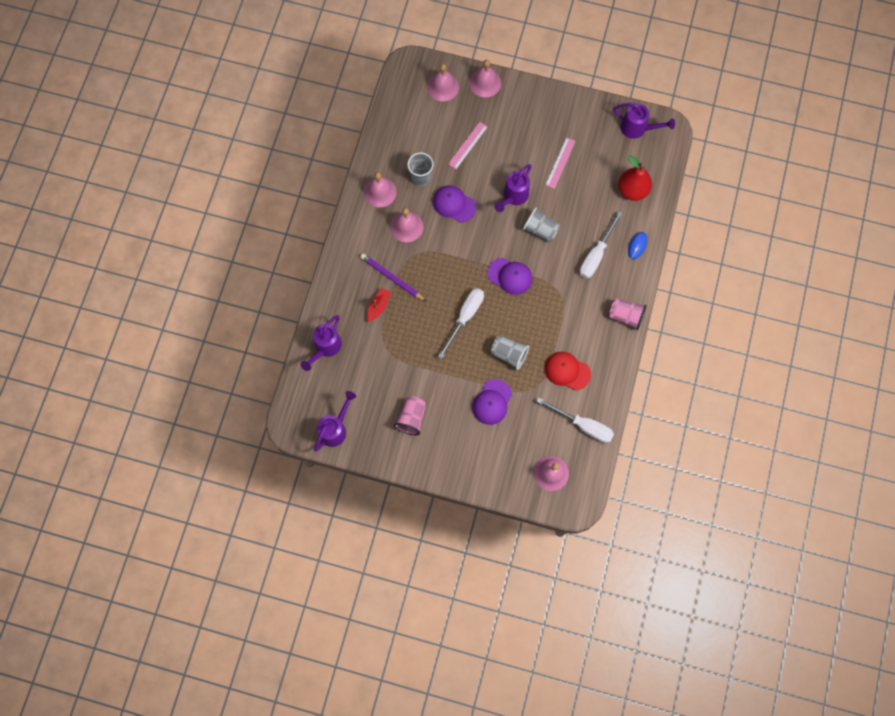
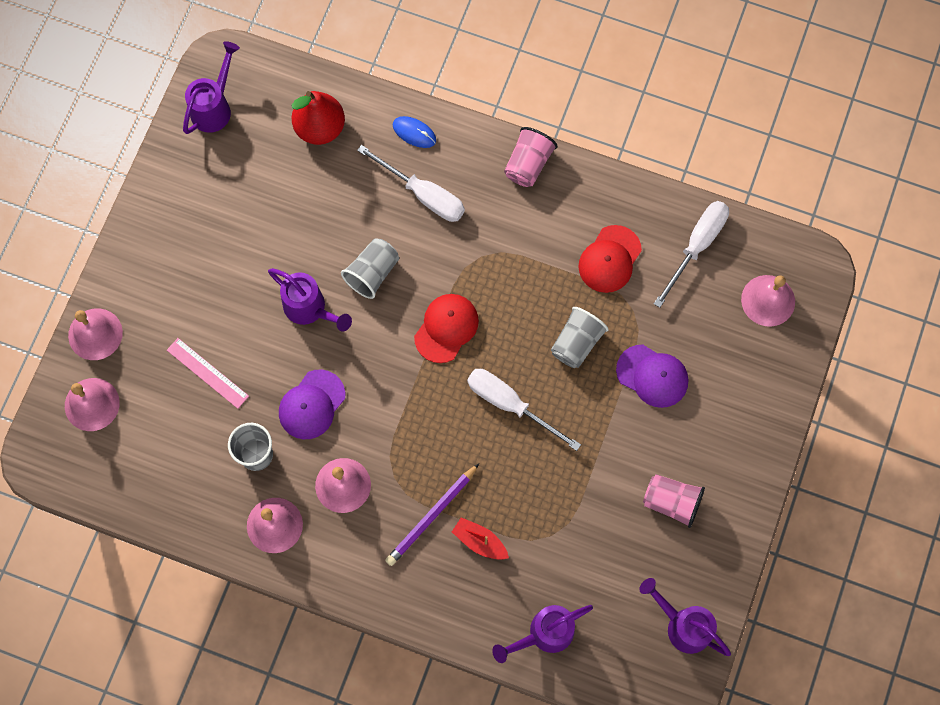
camera: 85 degrees left, 0 degrees up
(325, 348) = (544, 634): purple watering can -> purple watering can turned 120 degrees clockwise
(510, 276) = (446, 328): purple cap -> red cap
(560, 163) = (258, 230): pink ruler -> none

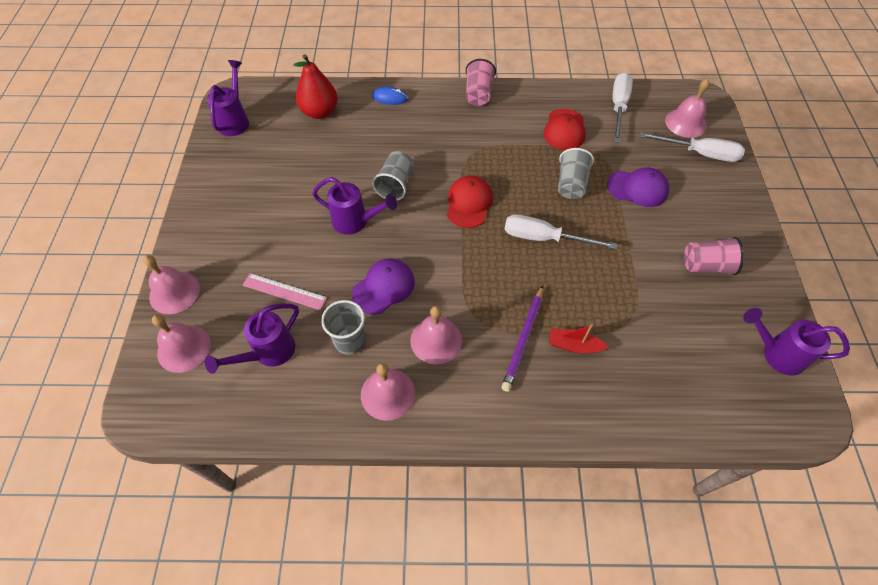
camera: 20 degrees left, 15 degrees down
(312, 404) = (383, 287): purple cap -> purple cap turned 150 degrees counterclockwise
(423, 194) = (412, 129): white screwdriver -> white screwdriver (699, 153)
(544, 634) = (670, 402): purple watering can -> purple watering can (268, 353)

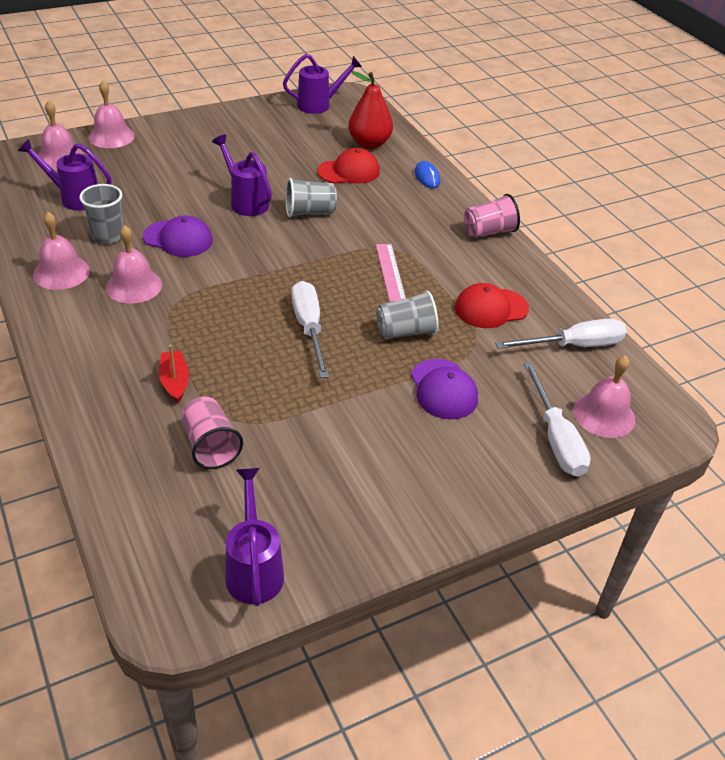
camera: 60 degrees right, 15 degrees down
(284, 291) = (142, 187): pink ruler -> pink ruler (390, 272)
(355, 222) = (246, 201): purple watering can -> purple watering can turned 150 degrees clockwise
(469, 203) = (320, 264): red cap -> red cap (349, 171)
(523, 339) = (164, 343): purple pencil -> none
(706, 265) = (358, 476): pink cup -> pink cup (210, 446)

